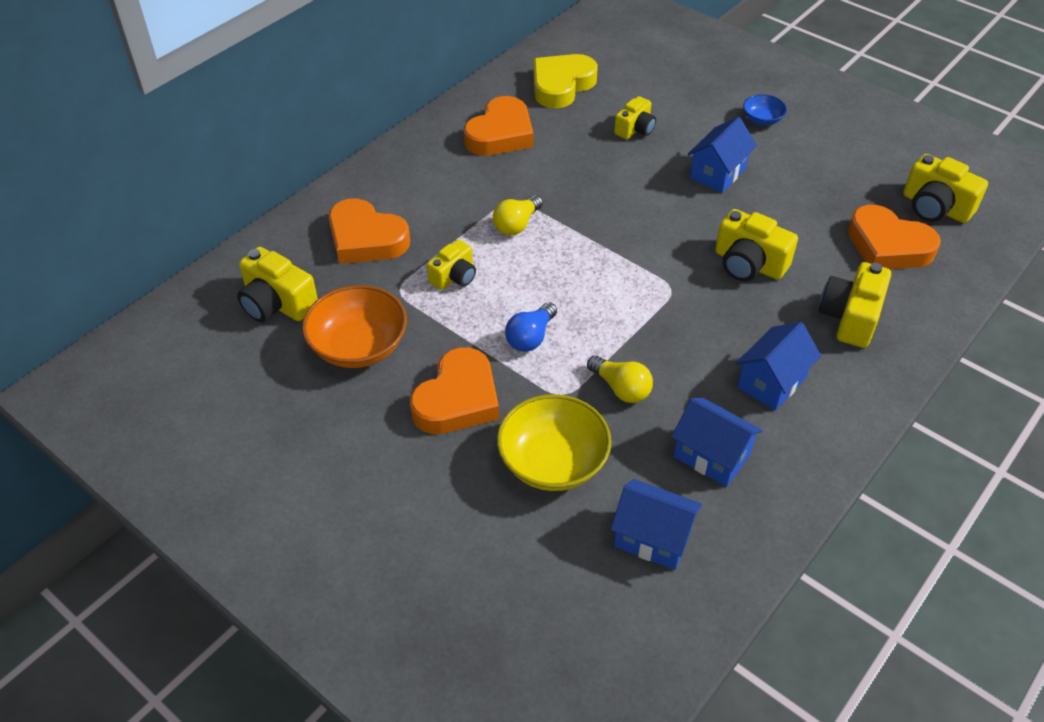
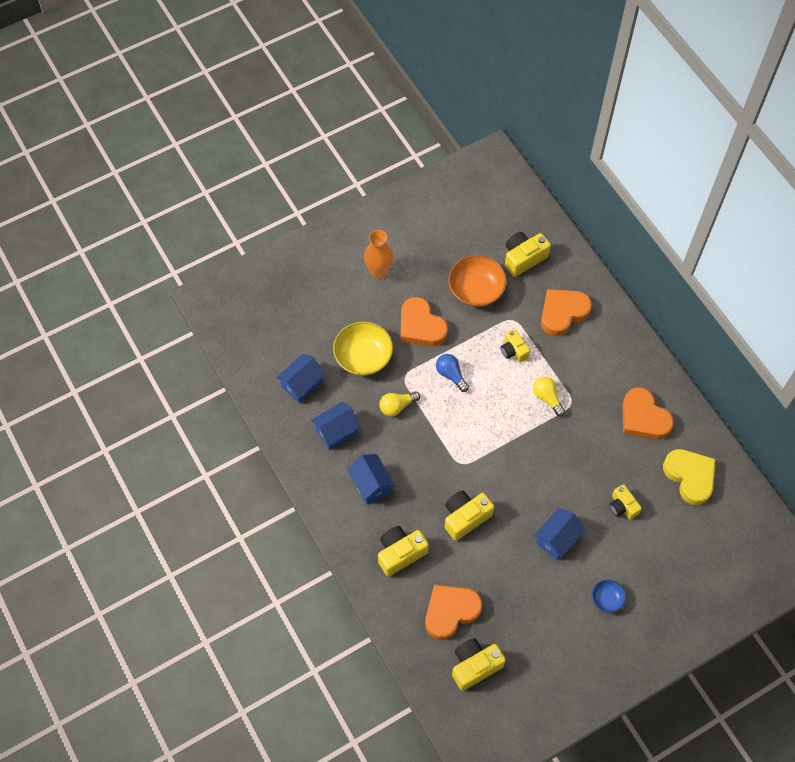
camera: 110 degrees right, 15 degrees up
(366, 493) = (378, 272): none -> orange vase
(717, 173) = (557, 539): blue house -> blue house turned 75 degrees clockwise
(850, 317) = (400, 553): yellow camera -> yellow camera turned 75 degrees counterclockwise

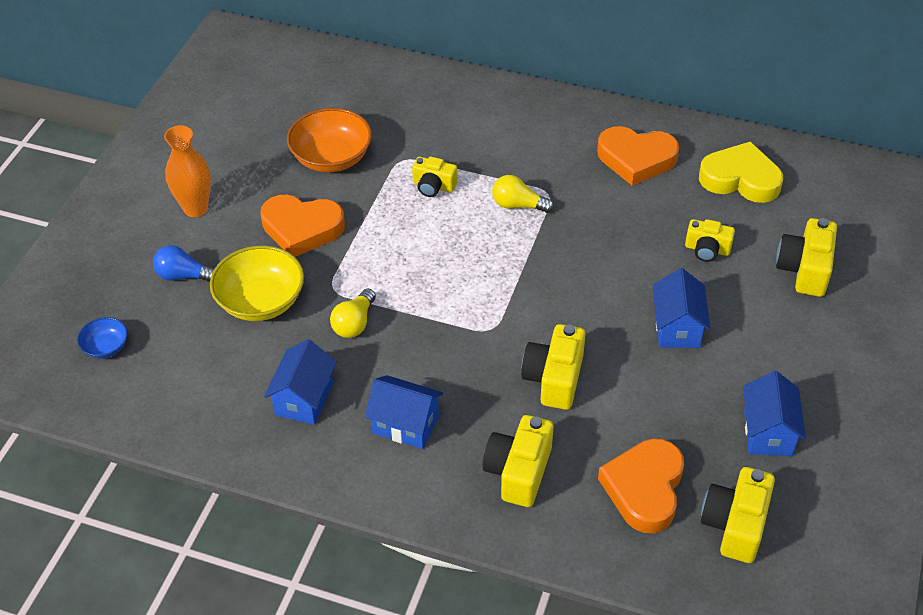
camera: 40 degrees left, 15 degrees down
(302, 384) = (208, 379): blue house -> blue house (768, 432)
(451, 375) = (386, 252): blue light bulb -> blue light bulb (183, 276)
(523, 258) = (355, 100): yellow camera -> yellow camera (804, 269)
(562, 313) = (450, 122): orange heart -> none
(607, 599) = (792, 346): blue bowl -> blue bowl (106, 347)

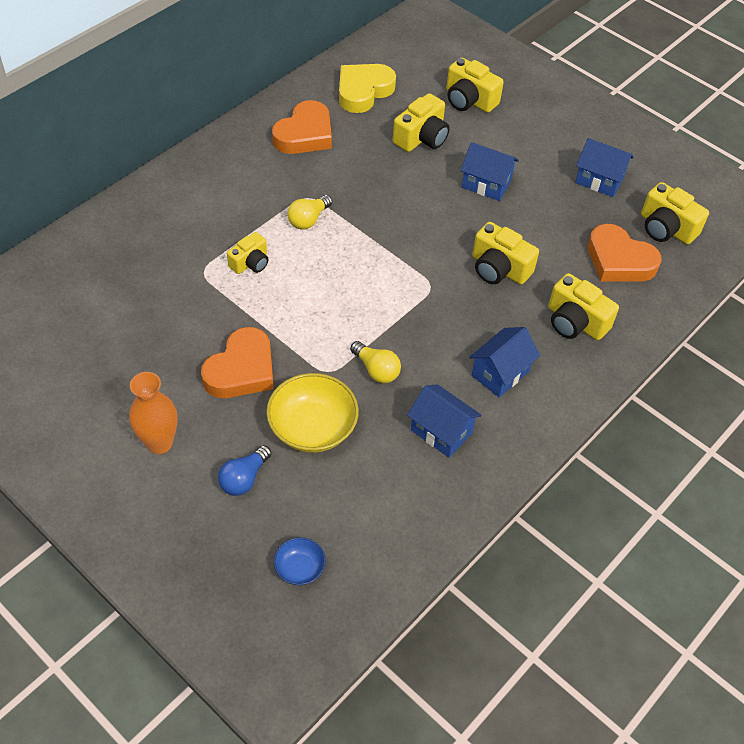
camera: 70 degrees left, 5 degrees up
(331, 158) = (165, 319): orange bowl -> none
(707, 249) = (421, 137): yellow camera -> yellow camera, size x1.54

